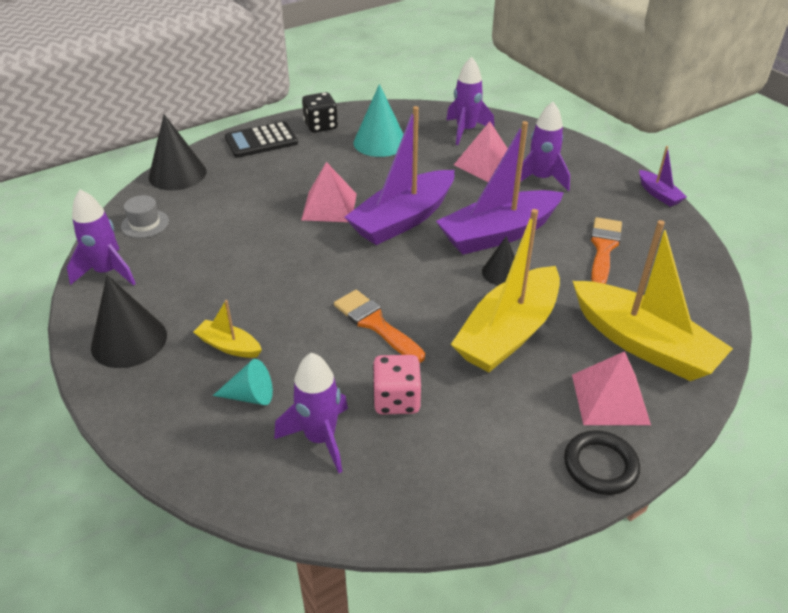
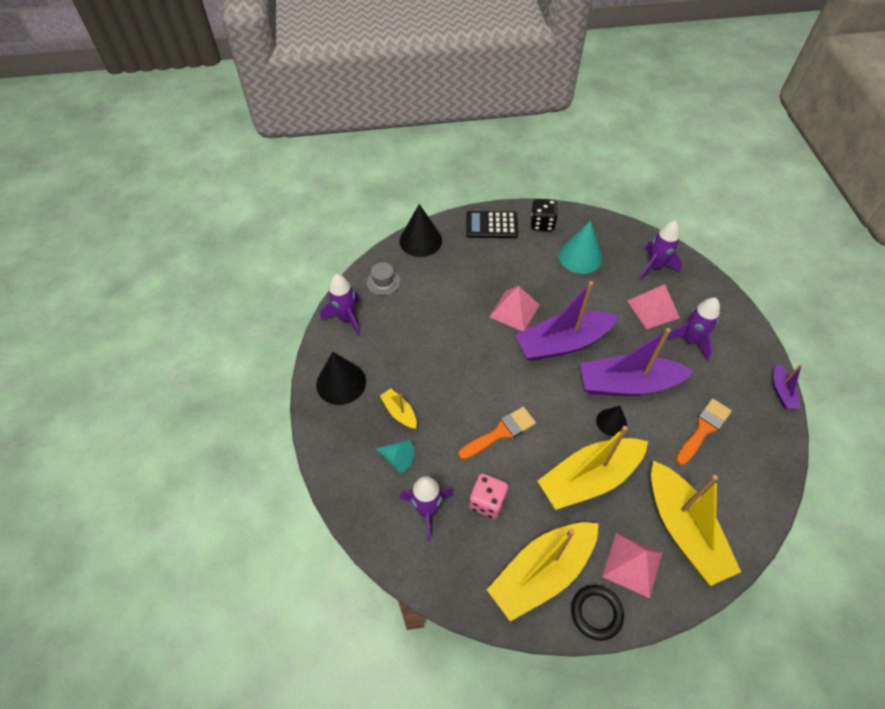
camera: 25 degrees right, 15 degrees up
(375, 324) = (500, 432): orange brush -> orange brush turned 75 degrees clockwise
(509, 449) = (542, 573): none -> yellow boat

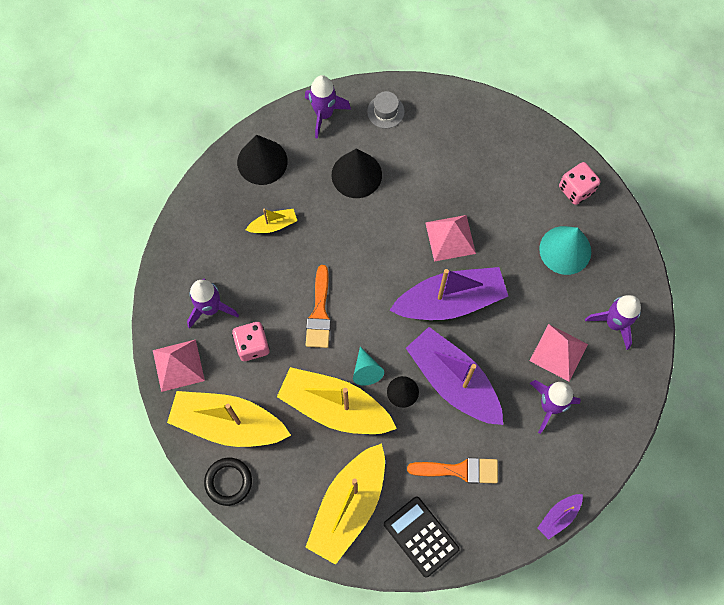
camera: 50 degrees right, 15 degrees up
(398, 458) = (234, 255): turquoise cone -> turquoise cone (366, 370)
(399, 412) = (273, 225): yellow boat -> yellow boat turned 60 degrees clockwise
(420, 240) = (458, 104): black cone -> black cone (356, 175)
(491, 225) = (532, 148): black calculator -> black calculator (421, 536)
(500, 432) = (319, 313): orange brush -> orange brush turned 75 degrees clockwise
(542, 224) = (576, 189): black dice -> pink dice
(562, 343) = (450, 301): purple boat -> purple boat turned 135 degrees clockwise
(632, 564) = (287, 485): pink pyramid -> pink pyramid (178, 365)

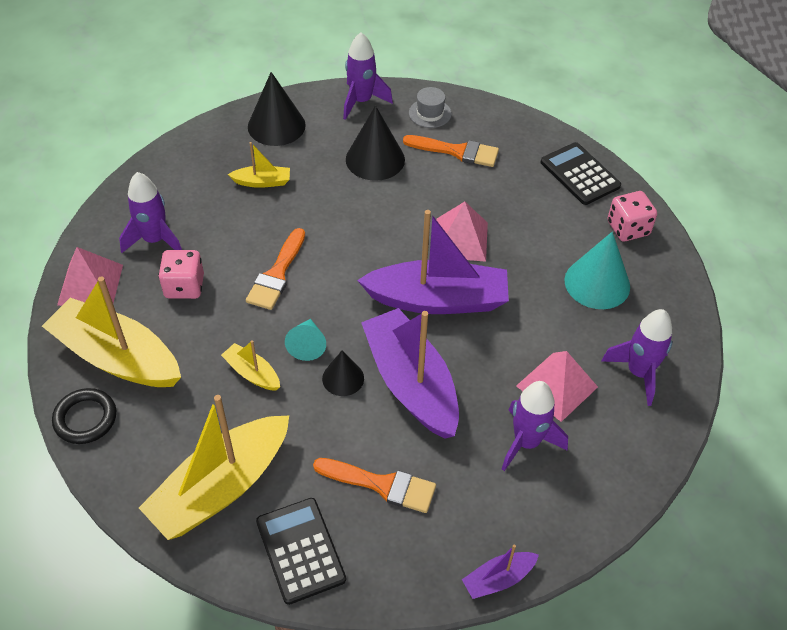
camera: 15 degrees right, 20 degrees down
(334, 407) = (252, 373): yellow boat -> yellow boat, size x0.46
(420, 147) = (457, 151): none -> orange brush
(525, 144) = (580, 174): none -> black calculator

